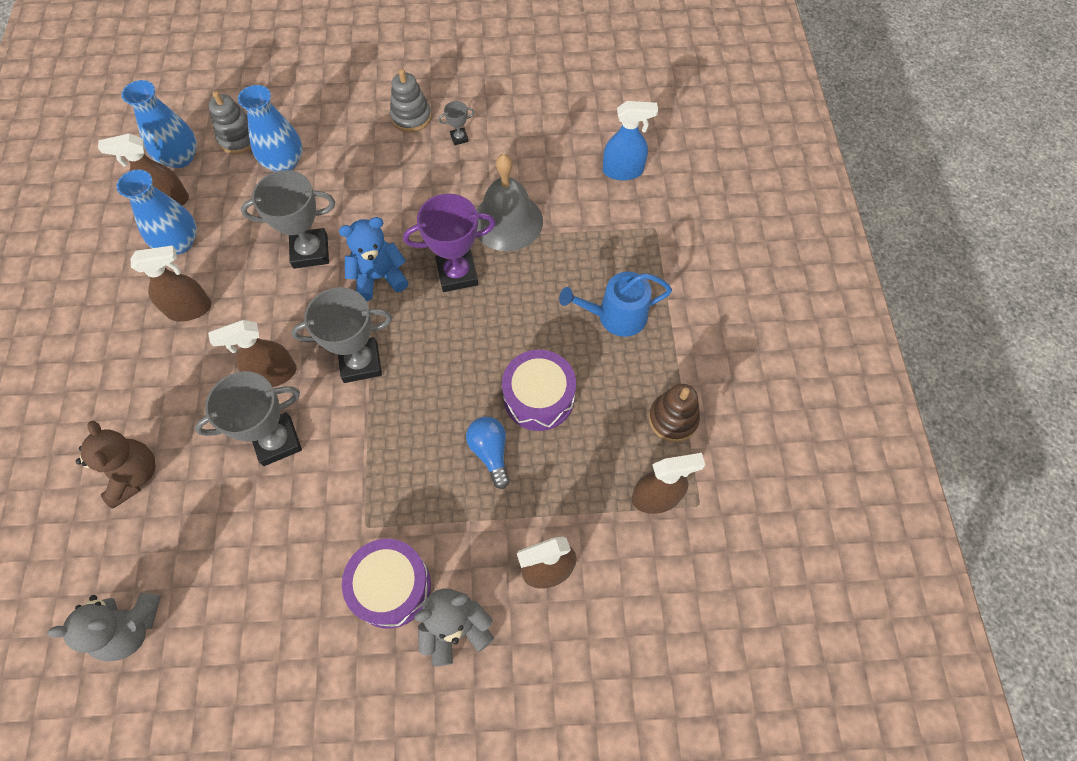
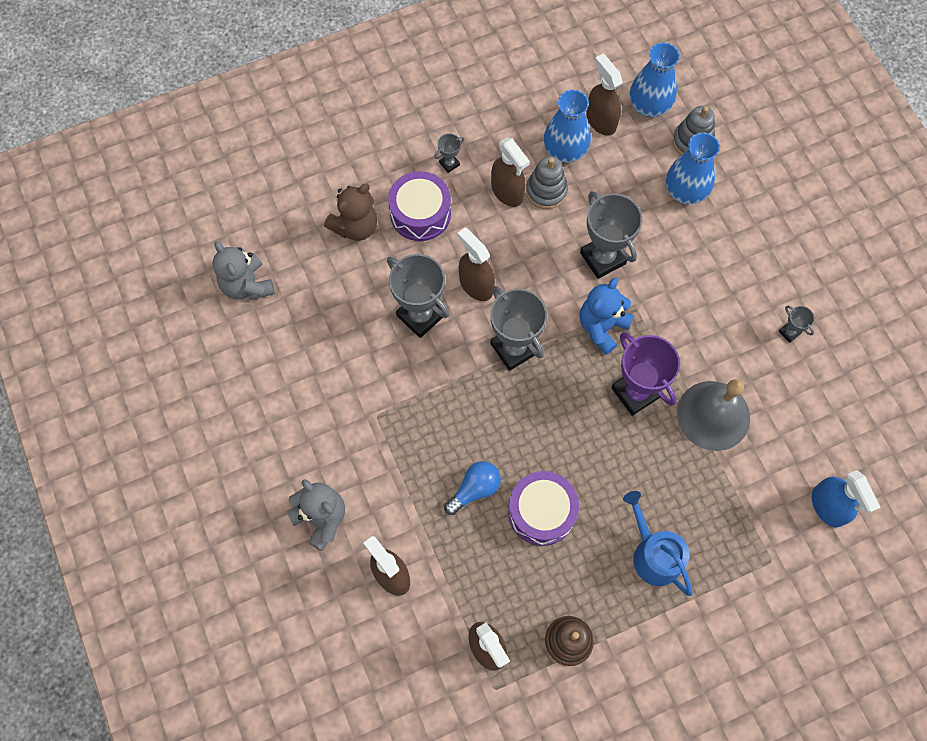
camera: 70 degrees right, 5 degrees up
(123, 352) = (449, 164): none -> grey trophy
(379, 277) = (602, 327): blue teddy bear -> blue teddy bear turned 105 degrees counterclockwise
(391, 587) = (336, 455): purple drum -> purple drum (420, 213)
(411, 117) = (792, 278): grey stacking toy -> grey stacking toy (546, 191)

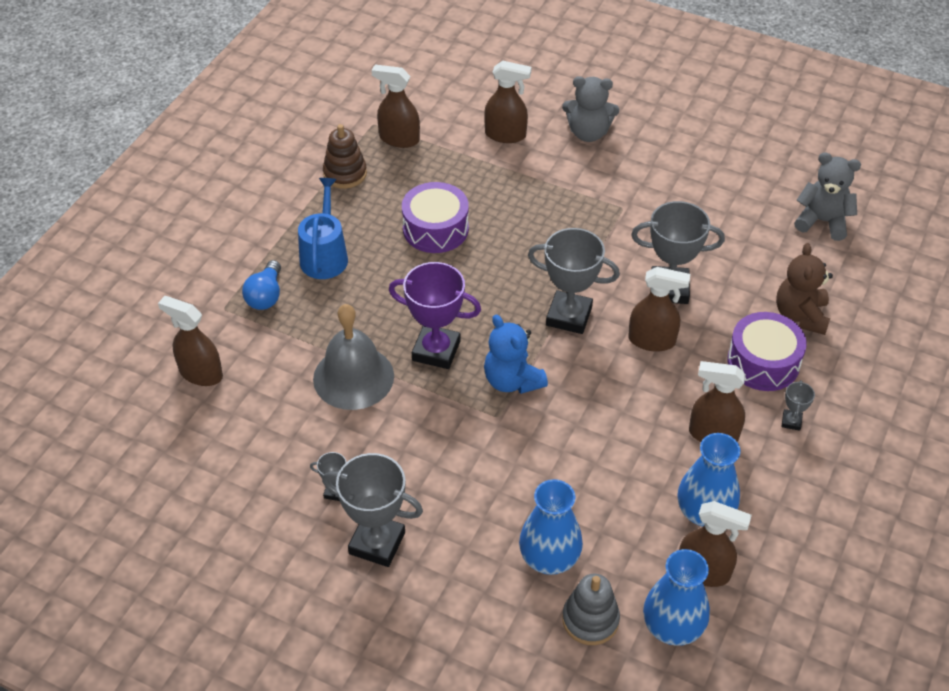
camera: 140 degrees right, 20 degrees down
(475, 489) = (499, 211): blue light bulb -> blue light bulb (265, 296)
(546, 191) = (680, 461): grey stacking toy -> none
(602, 258) = (567, 437): grey trophy -> grey trophy (377, 543)
(602, 327) = (512, 381): blue teddy bear -> blue teddy bear turned 150 degrees clockwise
(653, 554) = (324, 255): blue watering can -> blue watering can turned 105 degrees counterclockwise
(827, 506) = (200, 373): blue spray bottle -> brown spray bottle

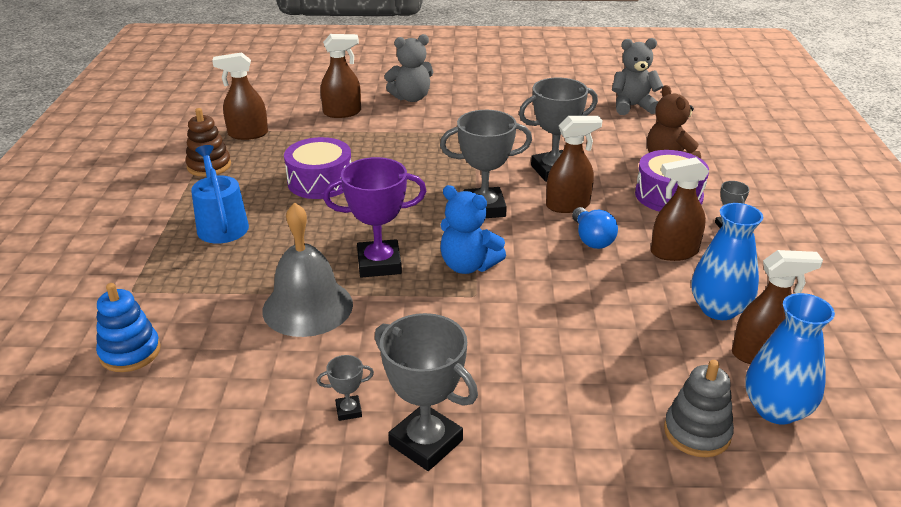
camera: 25 degrees left, 15 degrees down
(200, 373) = (130, 352): brown spray bottle -> blue stacking toy
(265, 296) = (174, 269): blue light bulb -> blue light bulb (591, 239)
(377, 543) = (426, 442): grey trophy -> grey trophy turned 45 degrees clockwise
(549, 558) = (613, 393): blue vase -> none

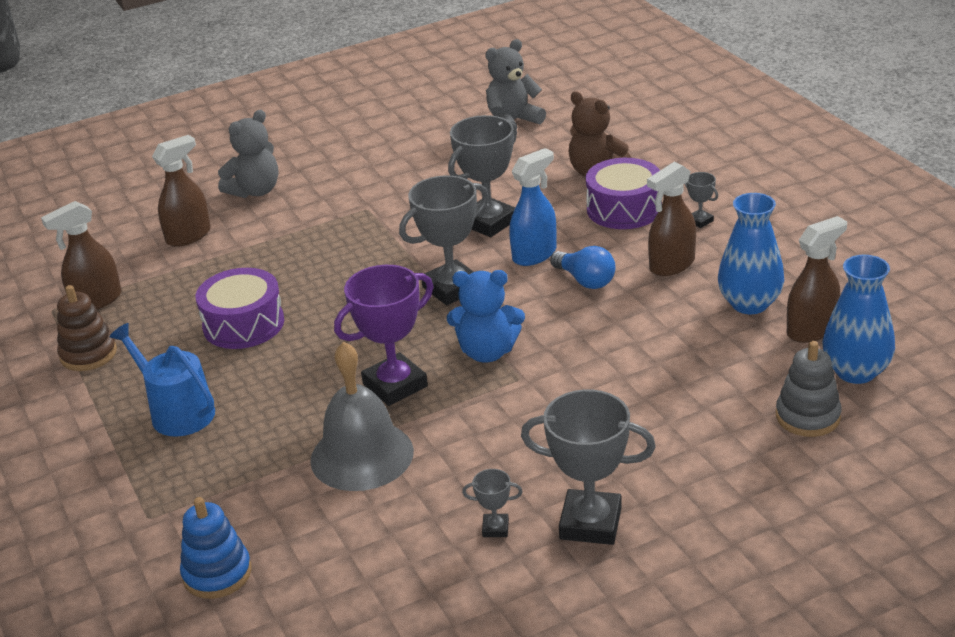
camera: 25 degrees left, 0 degrees up
(348, 410) = (495, 528): grey trophy -> grey trophy turned 45 degrees clockwise
(568, 205) = (534, 254): brown spray bottle -> blue spray bottle

